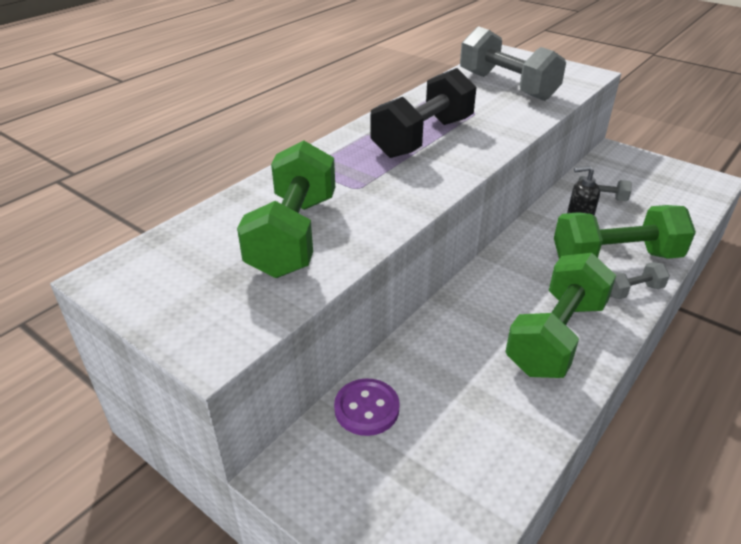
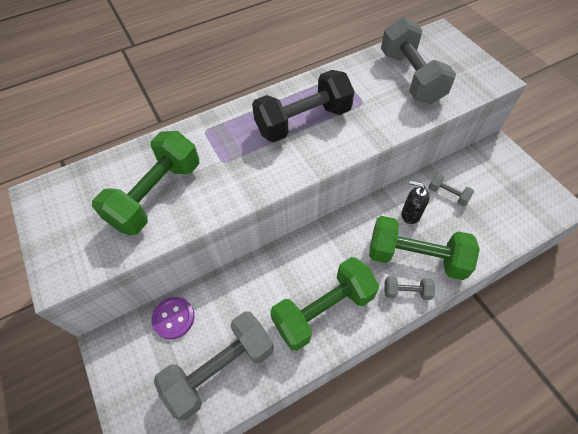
camera: 25 degrees right, 20 degrees up
(476, 441) = (220, 369): none -> grey dumbbell

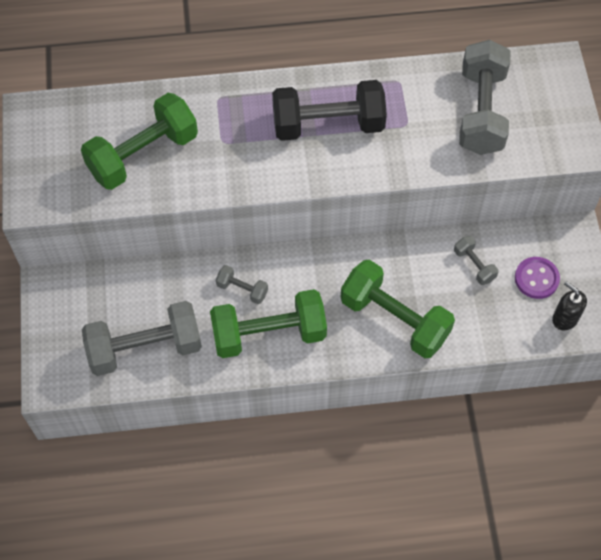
camera: 20 degrees right, 5 degrees up
(173, 318) = (118, 284): purple button -> purple button (536, 278)
(406, 292) = (363, 349): grey dumbbell -> grey dumbbell (242, 289)
(410, 214) = (417, 272): black soap dispenser -> black soap dispenser (564, 318)

